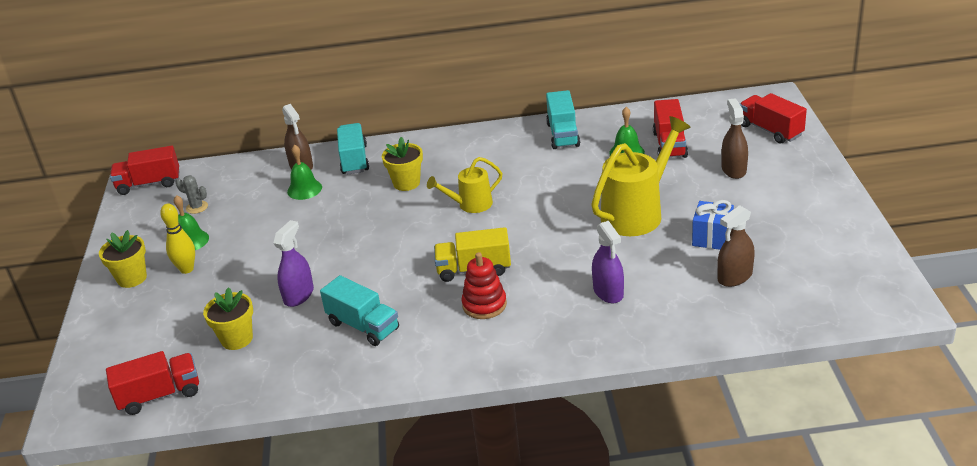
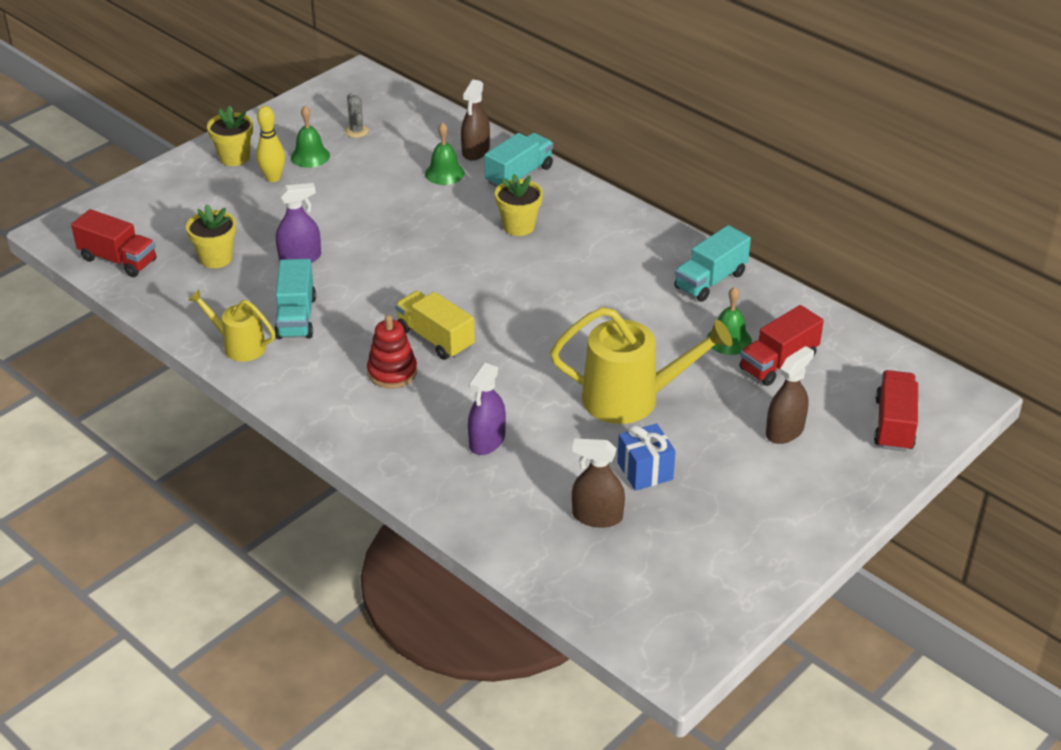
camera: 45 degrees right, 5 degrees up
(149, 184) = (360, 86): red truck -> none
(470, 205) = (528, 284): yellow watering can -> yellow watering can (238, 346)

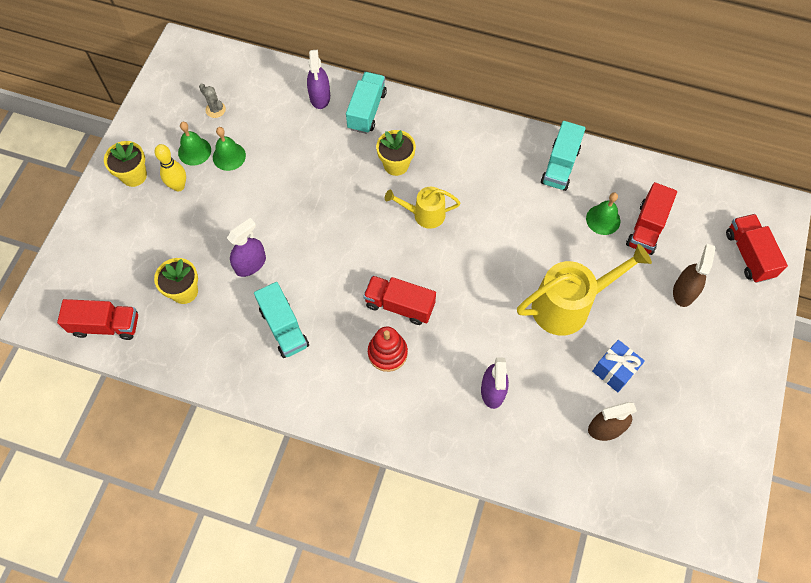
camera: 25 degrees left, 25 degrees up
(238, 346) = (257, 376): yellow watering can -> yellow watering can (424, 214)
(435, 338) = (399, 305): yellow truck -> red truck
(444, 173) = (309, 130): green bell -> green bell (229, 156)
(475, 151) = (320, 97): brown spray bottle -> purple spray bottle

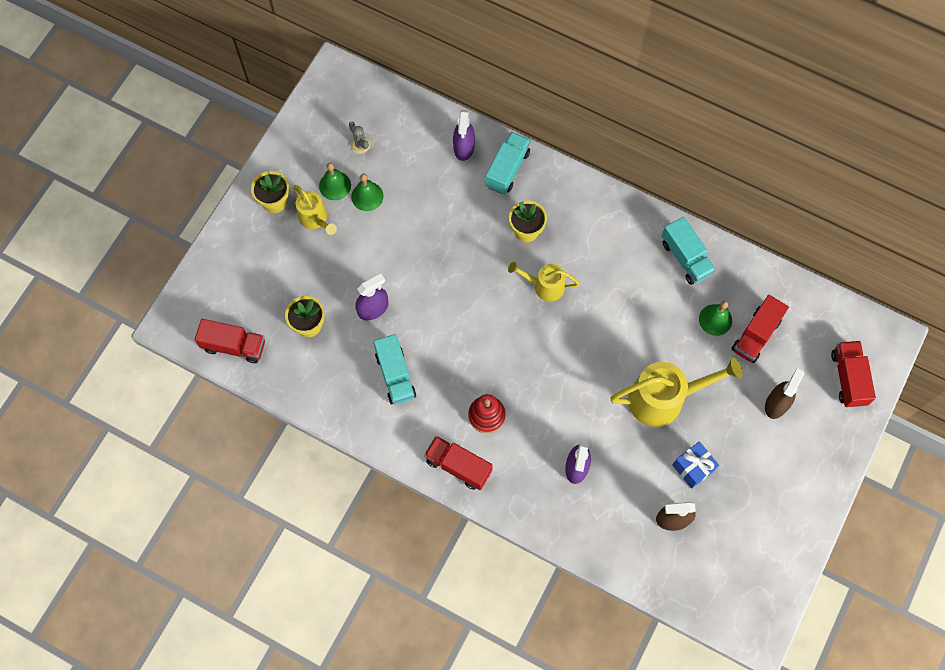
camera: 10 degrees right, 5 degrees up
(178, 186) = (315, 219): yellow bowling pin -> yellow watering can
(399, 305) = (505, 372): red truck -> red truck (458, 466)
(560, 166) = (685, 258): turquoise truck -> turquoise truck turned 60 degrees counterclockwise

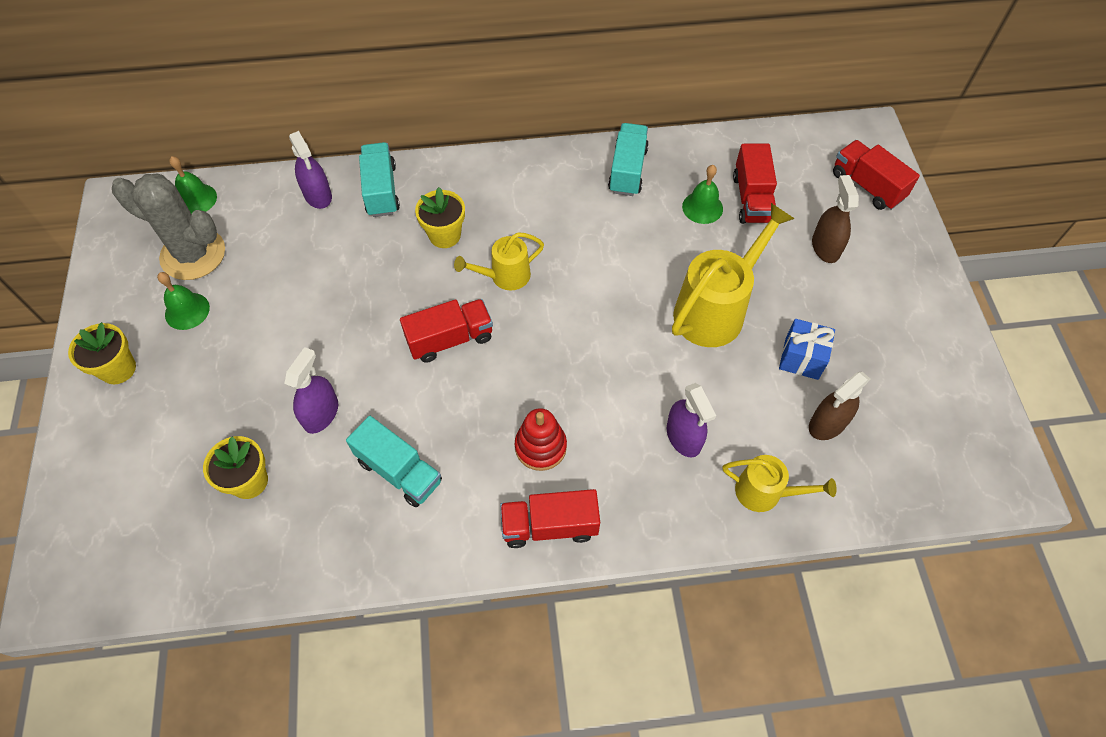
camera: 35 degrees left, 10 degrees down
(234, 346) = (159, 568): red truck -> red truck (450, 339)
(315, 219) = (184, 359): yellow watering can -> yellow watering can (765, 492)
(360, 145) = (193, 254): grey cactus -> grey cactus, size x2.44
(367, 196) = (235, 300): green bell -> green bell (196, 199)
(685, 258) = (627, 170): turquoise truck -> turquoise truck turned 105 degrees counterclockwise

